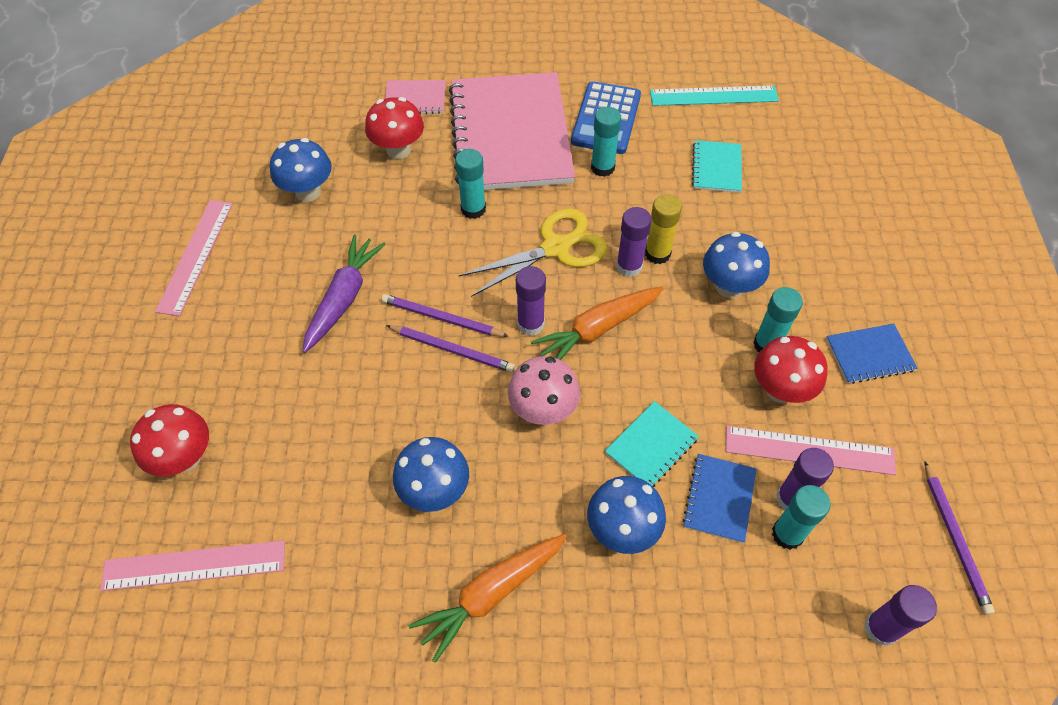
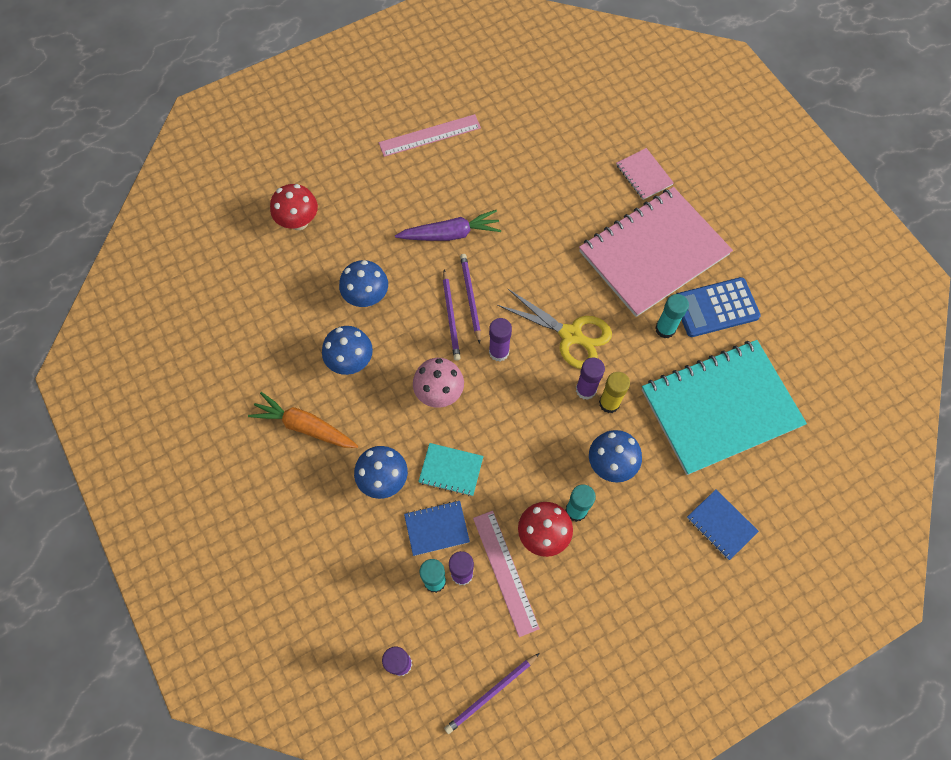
camera: 60 degrees right, 10 degrees up
(194, 566) = (242, 268): pink ruler -> none
(308, 192) = (518, 162): blue mushroom -> blue mushroom (366, 297)
(398, 150) = (590, 192): red mushroom -> none
(473, 209) = (570, 267): turquoise glue stick -> none
(597, 329) = (520, 395): orange carrot -> none
(713, 96) = (797, 372): turquoise ruler -> none
(716, 168) = (720, 407): turquoise notebook -> turquoise notebook, size x2.41
(869, 355) = (610, 586): blue notebook -> blue notebook (721, 525)

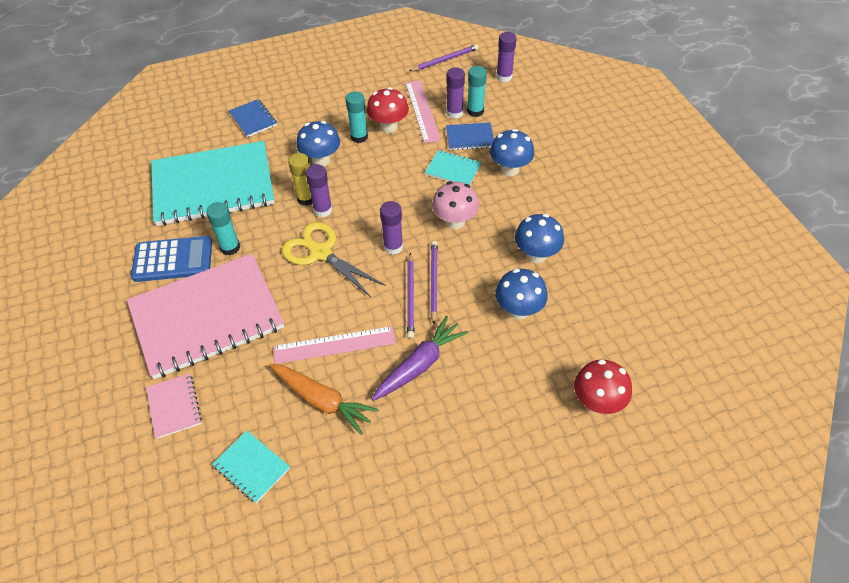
camera: 170 degrees left, 15 degrees down
(305, 426) = (578, 211): orange carrot -> orange carrot (322, 401)
(430, 135) = (425, 500): pink ruler -> pink ruler (334, 345)
(450, 234) = (420, 365): purple carrot -> purple carrot turned 135 degrees clockwise
(564, 141) = (251, 467): none -> turquoise notebook

